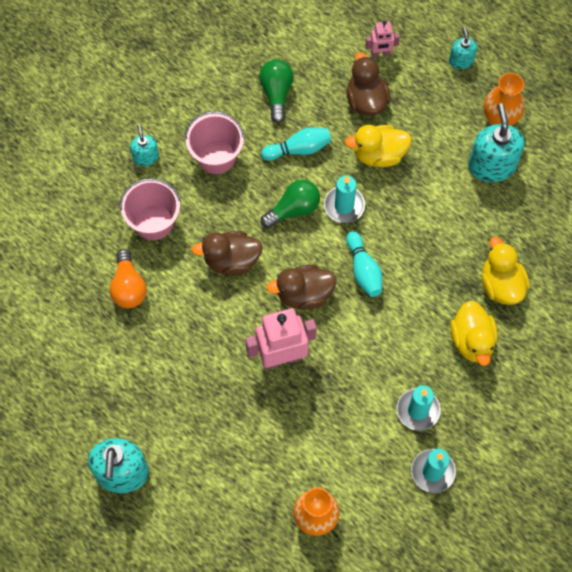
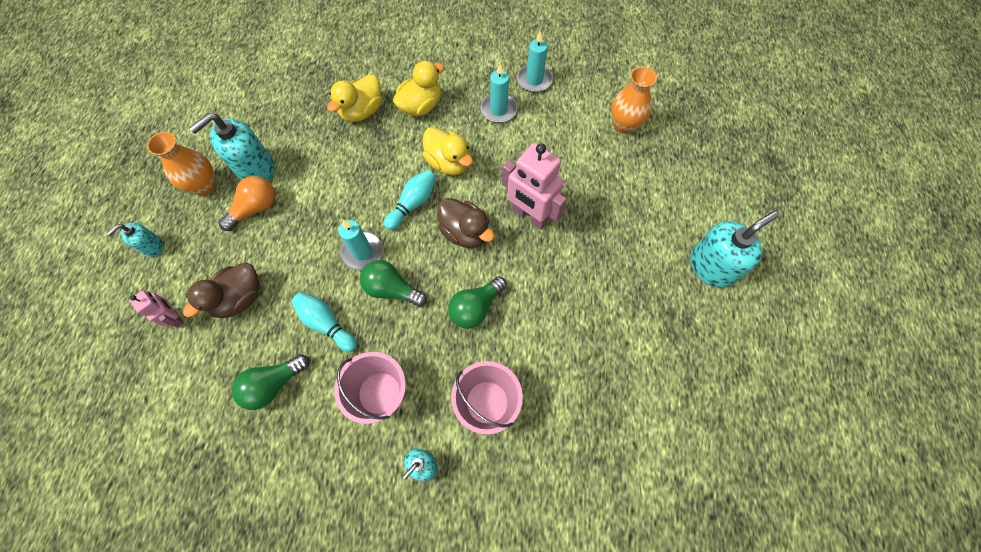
camera: 125 degrees left, 0 degrees up
(128, 287) = (565, 377): orange light bulb -> orange light bulb (255, 208)
(231, 260) = (476, 307): brown duck -> green light bulb
(379, 154) = (293, 255): yellow duck -> yellow duck (448, 163)

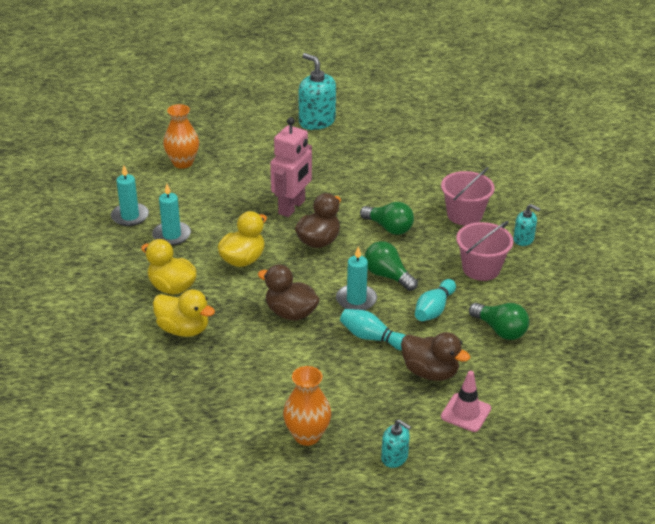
camera: 100 degrees left, 30 degrees down
(176, 318) = (465, 413): pink robot -> pink traffic cone
(255, 169) = (275, 398): turquoise soap dispenser -> none
(255, 208) = (327, 385): orange light bulb -> none
(359, 193) = (290, 313): none -> brown duck
(392, 289) = (387, 276): green light bulb -> green light bulb turned 120 degrees clockwise
(413, 204) = (295, 276): turquoise bowling pin -> turquoise bowling pin (372, 338)

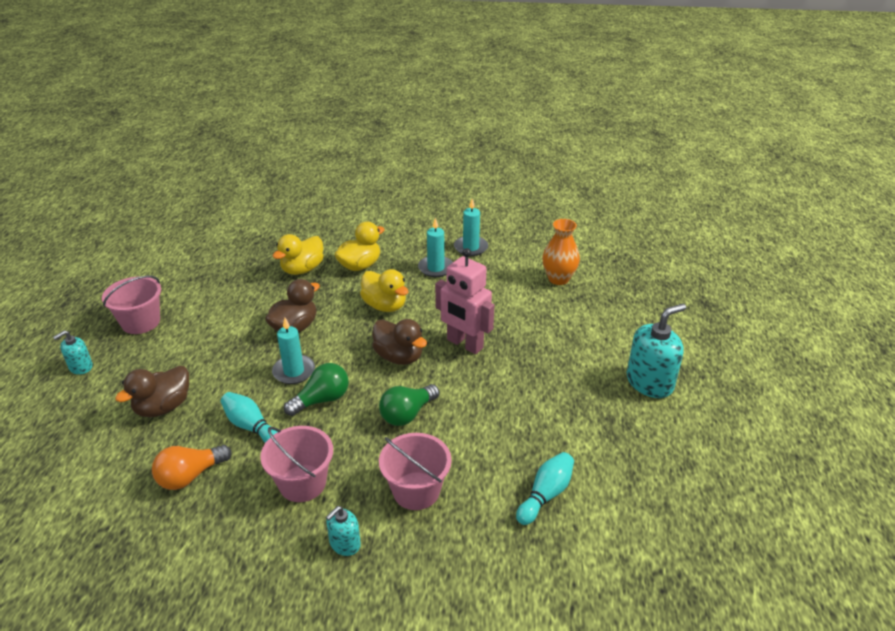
camera: 100 degrees right, 0 degrees up
(307, 435) = (141, 322): orange vase -> pink bucket
(372, 338) = (233, 375): turquoise bowling pin -> turquoise bowling pin (545, 495)
(465, 413) = (96, 422): pink traffic cone -> none
(500, 330) = (190, 476): green light bulb -> orange light bulb

